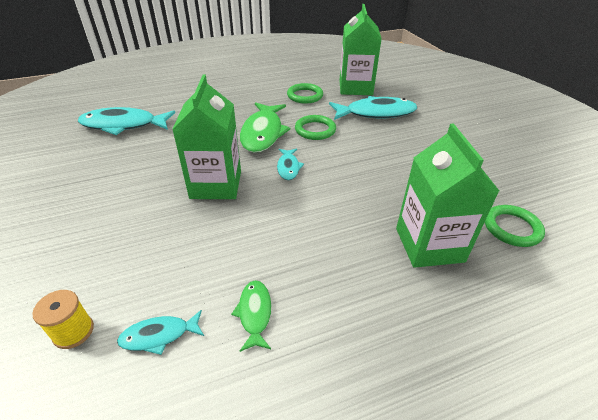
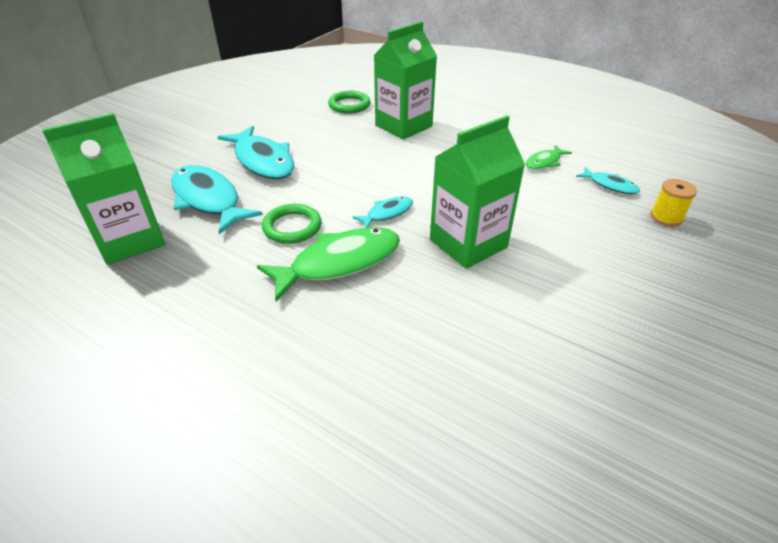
camera: 125 degrees left, 0 degrees up
(123, 125) = (473, 436): turquoise fish -> turquoise fish (263, 161)
(305, 96) = (193, 276): green ring -> none

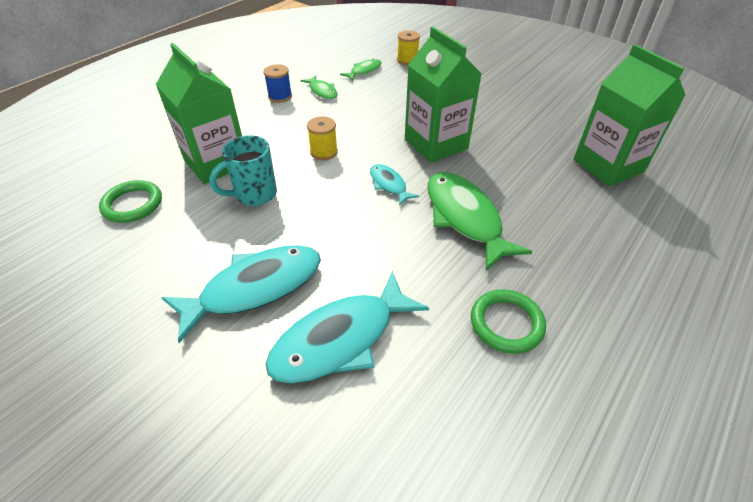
camera: 85 degrees left, 5 degrees up
(130, 240) = (428, 419): green carton -> green carton (608, 166)
(292, 227) = (407, 252): green ring -> green ring (506, 323)
(364, 147) = (254, 195): none -> turquoise mug
(432, 173) = (324, 152): none -> yellow spool
(521, 140) = (280, 96): none -> blue spool
(610, 185) = (364, 71): turquoise fish -> green fish

